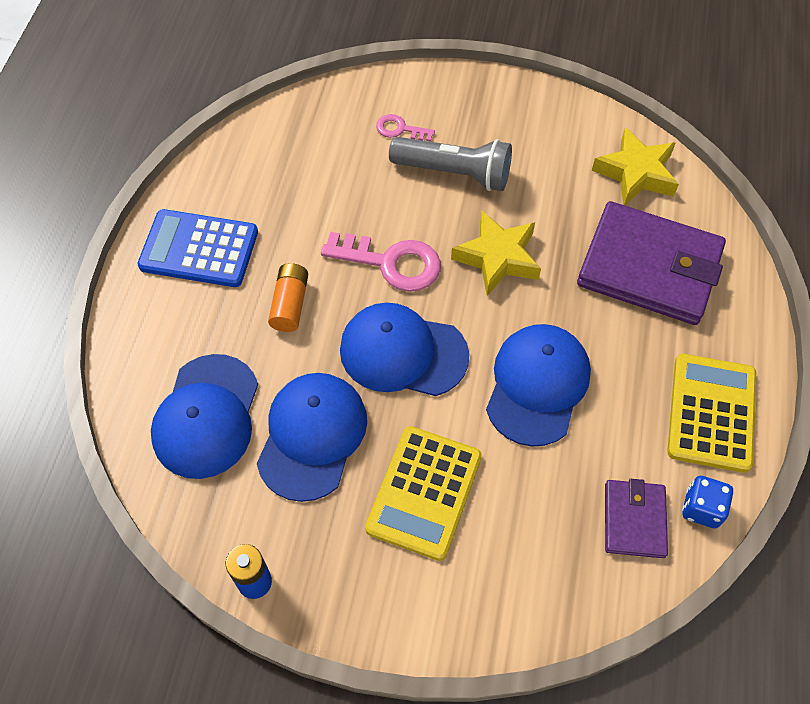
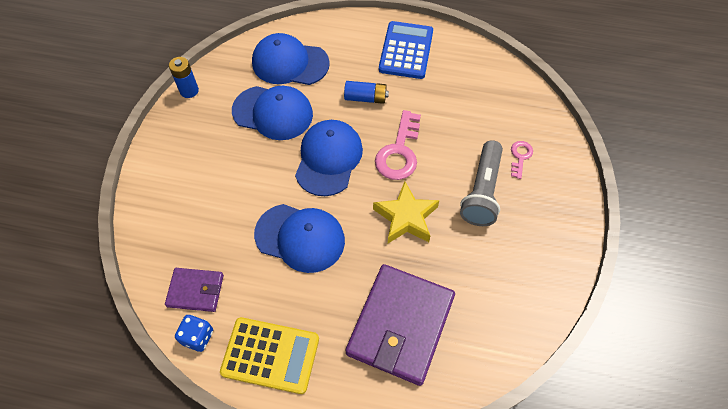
camera: 90 degrees right, 0 degrees up
(290, 304) = (365, 98): orange battery -> blue battery
(424, 492) = (230, 170): yellow calculator -> none
(636, 173) = (496, 326): yellow star -> none

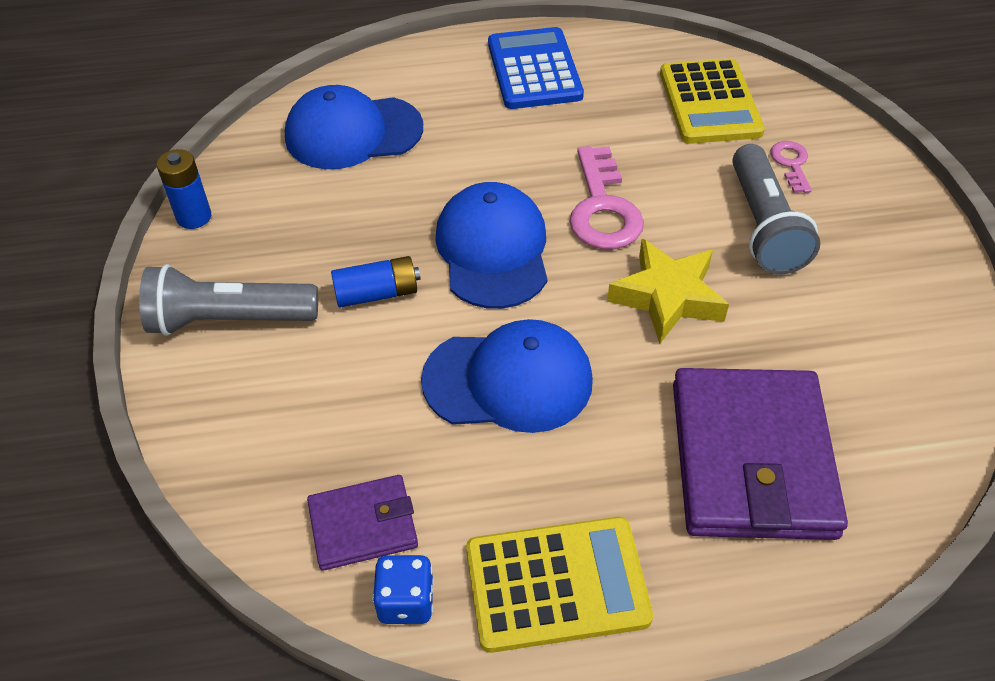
camera: 20 degrees left, 10 degrees down
(181, 156) = (229, 319): none -> grey flashlight
(273, 113) = (361, 210): blue cap -> none
(365, 98) = (506, 149): blue battery -> blue battery (377, 293)
(494, 102) = (709, 103): none -> yellow calculator

